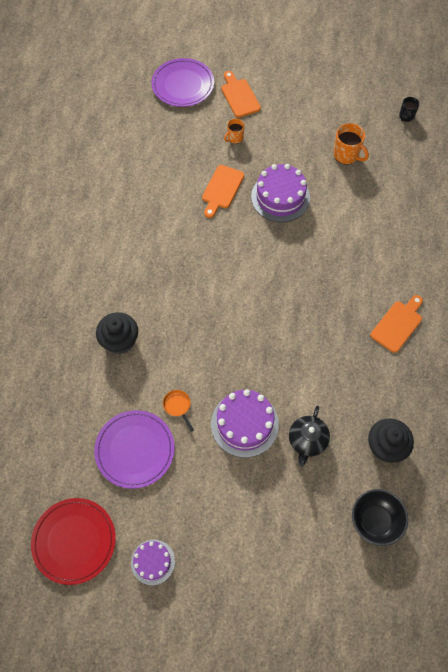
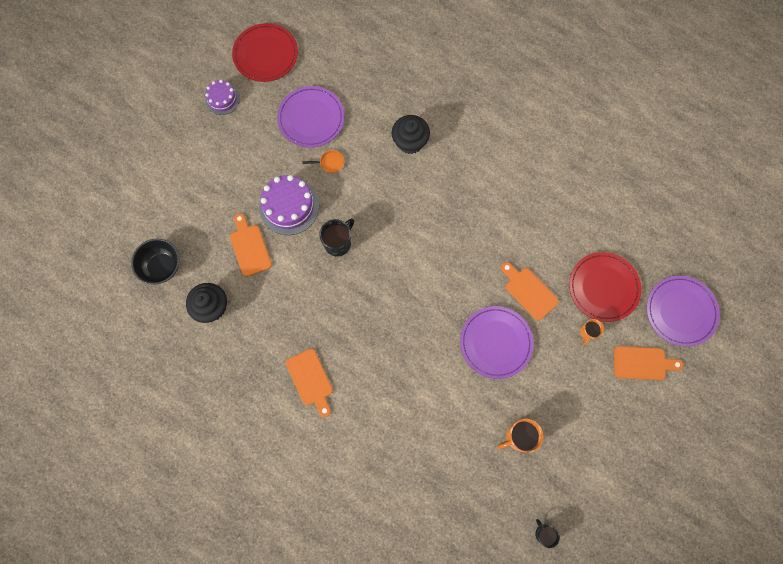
camera: 115 degrees right, 10 degrees up
(190, 139) = (603, 287): none -> red plate
(235, 138) = (587, 332): orange mug -> orange mug turned 135 degrees counterclockwise
(258, 359) = (338, 243): none -> black mug
(280, 197) = (495, 342): purple cake -> purple plate
(307, 441) = (249, 247): black teapot -> orange cutting board

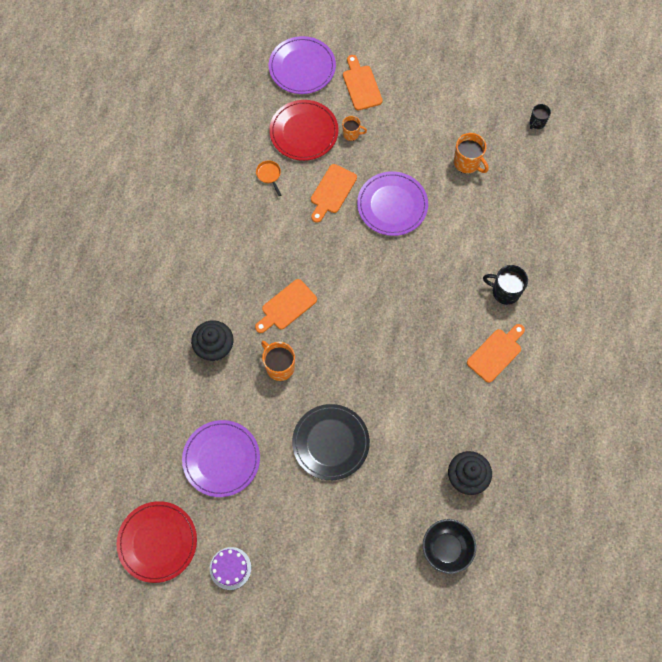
camera: 110 degrees left, 5 degrees down
(249, 247) = (390, 465): orange cutting board -> orange cutting board (286, 306)
(289, 206) = (330, 442): purple cake -> black plate
(330, 163) = (267, 419): orange pan -> orange pan (269, 175)
(338, 243) = (351, 378): black mug -> black mug (505, 291)
(372, 187) = (279, 366): none -> orange mug

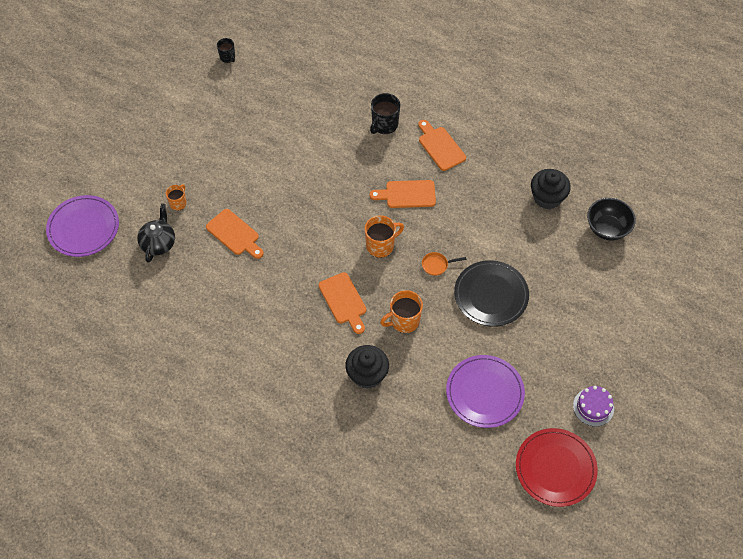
camera: 75 degrees left, 10 degrees down
(269, 175) = (195, 284): orange pan -> orange pan (436, 265)
(304, 132) = (159, 243): red plate -> black teapot
(361, 85) = (128, 182): orange cutting board -> orange cutting board (407, 194)
(392, 205) = (268, 188): purple plate -> none
(467, 163) = (247, 119): orange mug -> orange mug (381, 245)

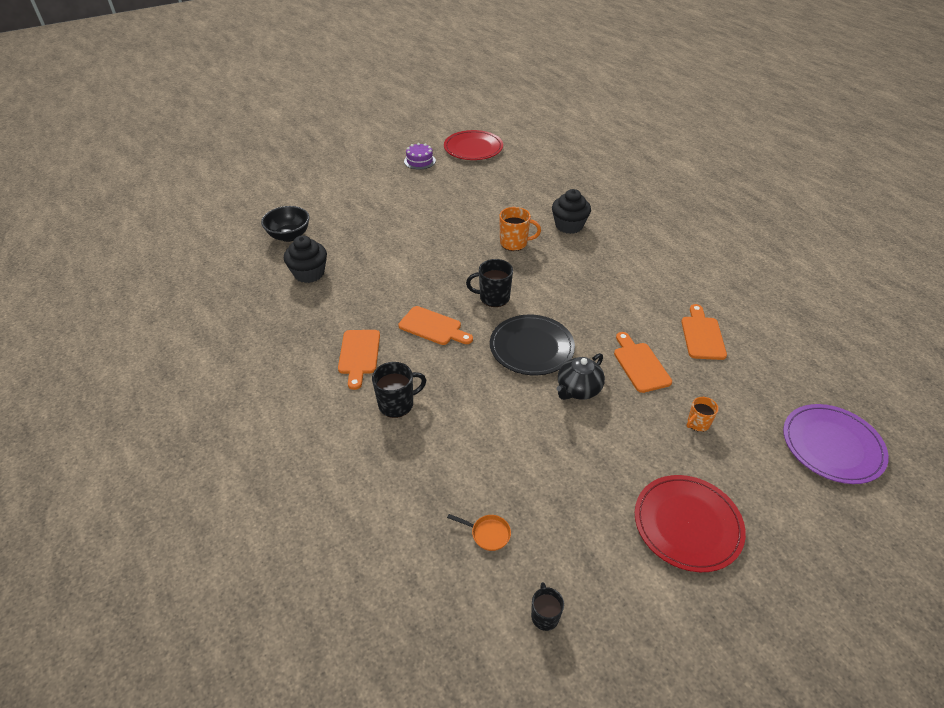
camera: 150 degrees left, 15 degrees down
(159, 243) = (734, 390): black teapot -> black teapot (578, 389)
(168, 133) = (687, 524): none -> red plate
(343, 301) = (557, 273): orange cutting board -> orange cutting board (702, 335)
(381, 245) = (493, 298): orange mug -> black mug
(436, 265) = (455, 266): orange pan -> orange pan (488, 534)
(484, 392) = (486, 189): purple plate -> none
(491, 295) = (429, 233): black plate -> black plate (531, 347)

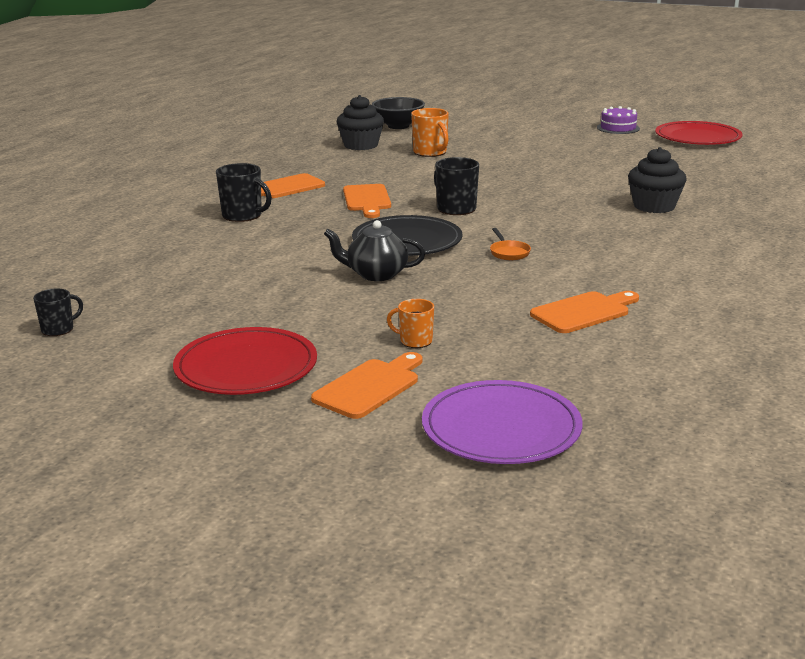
camera: 55 degrees right, 20 degrees down
(488, 534) = (130, 286): orange pan -> orange pan (508, 253)
(514, 243) = (565, 194): orange mug -> orange mug (430, 153)
(640, 364) = (467, 292): orange cutting board -> orange cutting board (370, 387)

